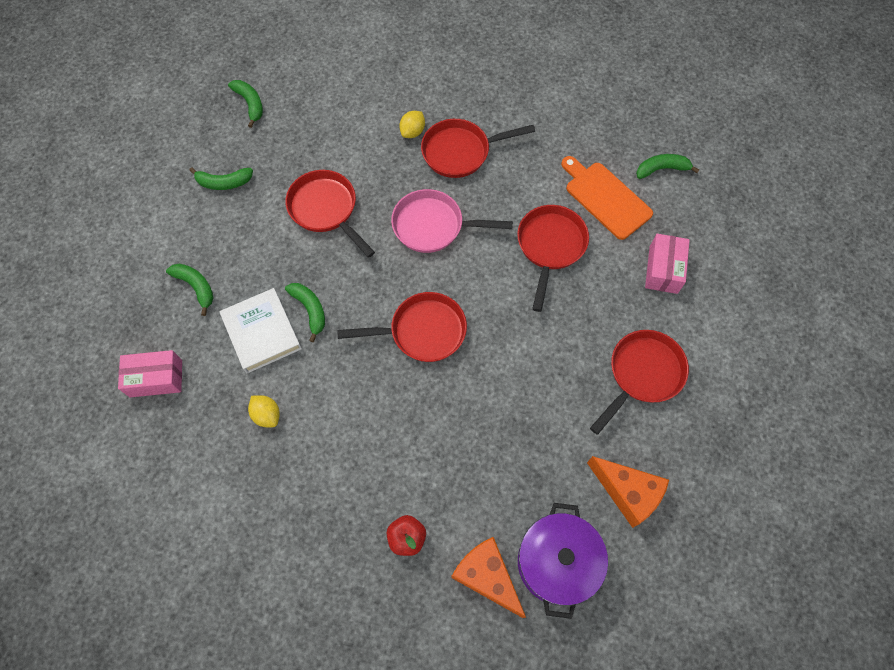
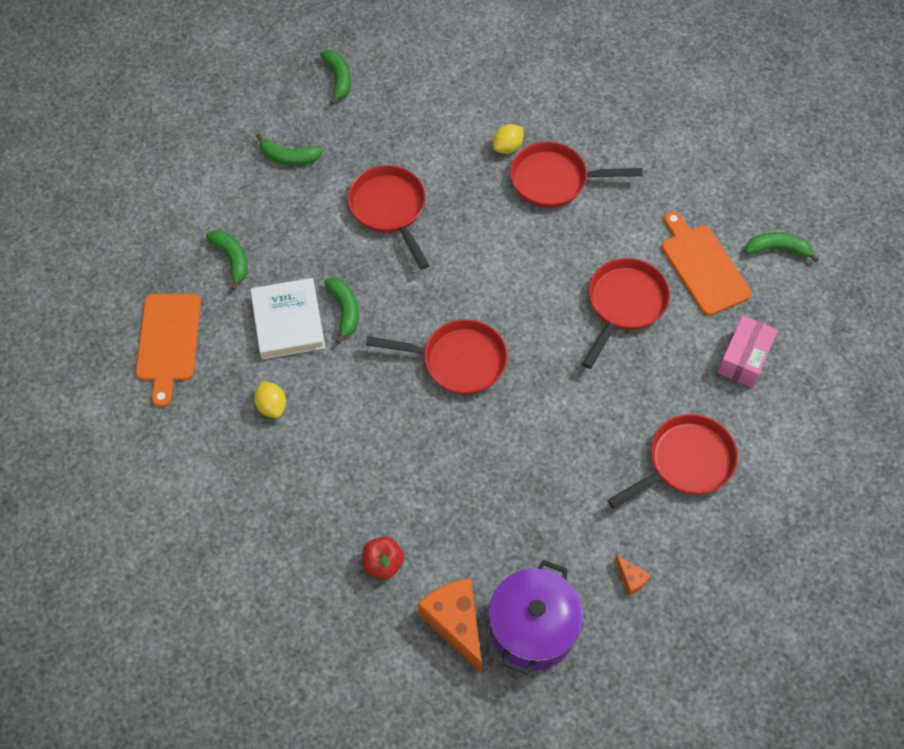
camera: 15 degrees right, 5 degrees down
(156, 378) = (168, 342): pink box -> orange cutting board
(433, 226) = (501, 253): pink pan -> none
(628, 492) = (631, 579): orange cheese -> orange cheese, size x0.46

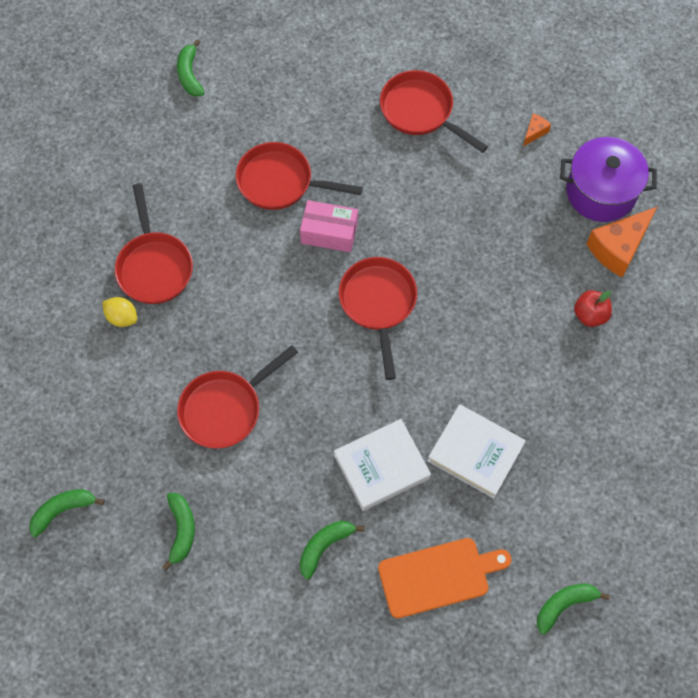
camera: 105 degrees left, 5 degrees up
(272, 406) = (475, 453): yellow lemon -> white book
(344, 310) = (354, 418): green banana -> green banana (564, 605)
(703, 266) = (223, 128): orange cutting board -> none
(744, 358) = (309, 84): pink box -> pink box (329, 233)

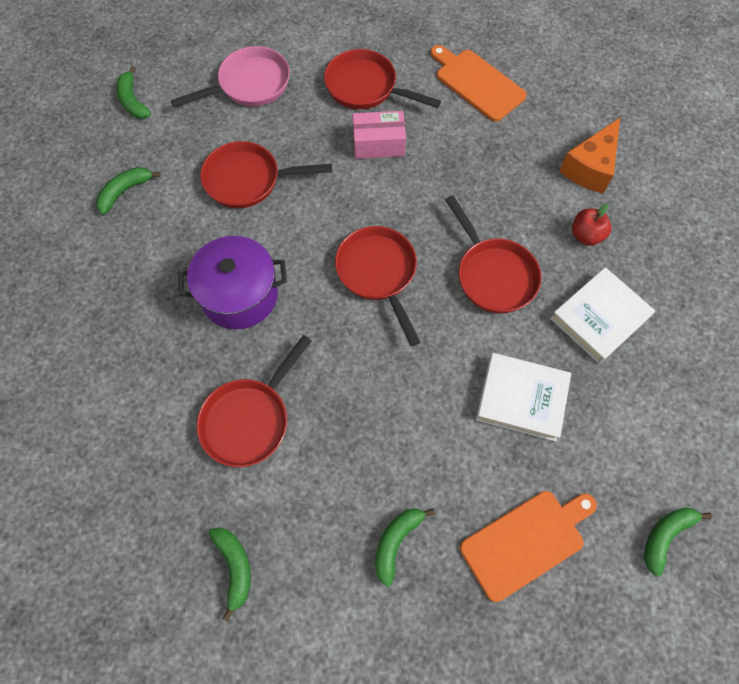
camera: 15 degrees left, 0 degrees up
(63, 510) = (94, 581): green banana -> green banana (125, 191)
(122, 317) = (116, 350): yellow lemon -> none
(154, 266) = (139, 291): red pan -> red pan (493, 275)
(307, 83) = (250, 84): none -> pink pan
(329, 233) = (310, 217): pink box -> pink box (378, 144)
(381, 466) = (431, 438): white book -> white book (599, 318)
(534, 132) = (477, 83): orange cheese -> orange cutting board
(601, 192) = (556, 122): purple pot -> purple pot (239, 295)

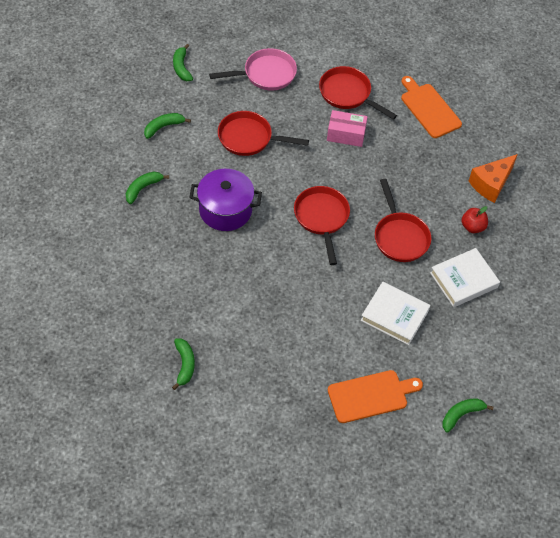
camera: 10 degrees right, 10 degrees down
(249, 419) = (214, 285): red pan -> none
(396, 542) = (288, 376): green banana -> green banana (143, 188)

